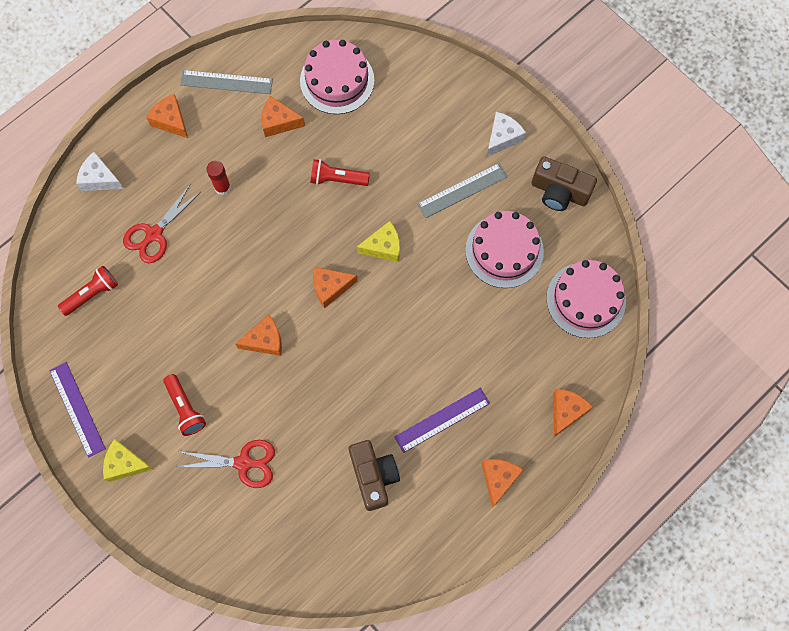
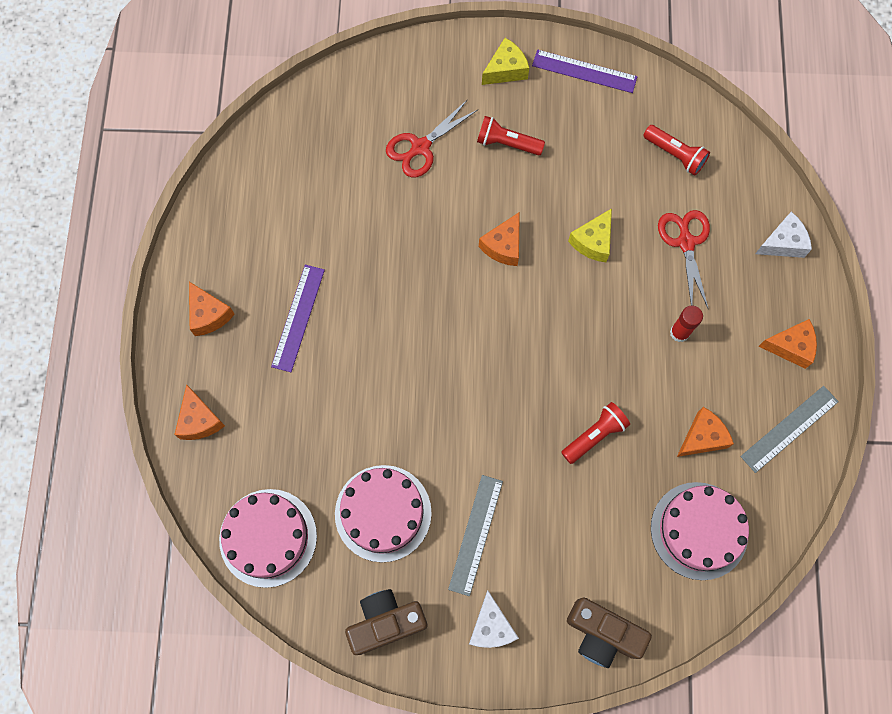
camera: 135 degrees right, 0 degrees up
(92, 294) = (675, 154): red flashlight -> red flashlight turned 60 degrees counterclockwise
(330, 287) = (498, 336): orange cheese -> none
(373, 476) = (311, 227): brown camera -> brown camera (602, 634)
(383, 247) = (490, 413): yellow cheese -> yellow cheese (593, 241)

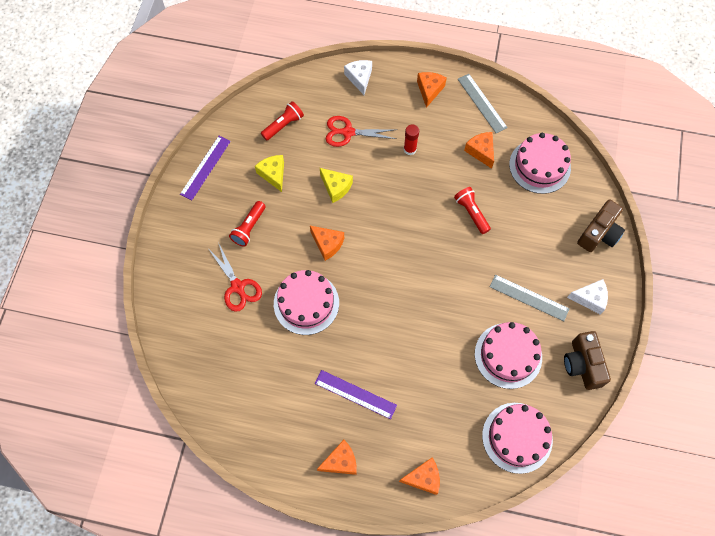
camera: 80 degrees left, 5 degrees down
(413, 234) = (306, 303): none -> pink cake
(506, 70) = (190, 218): yellow cheese -> yellow cheese (273, 174)

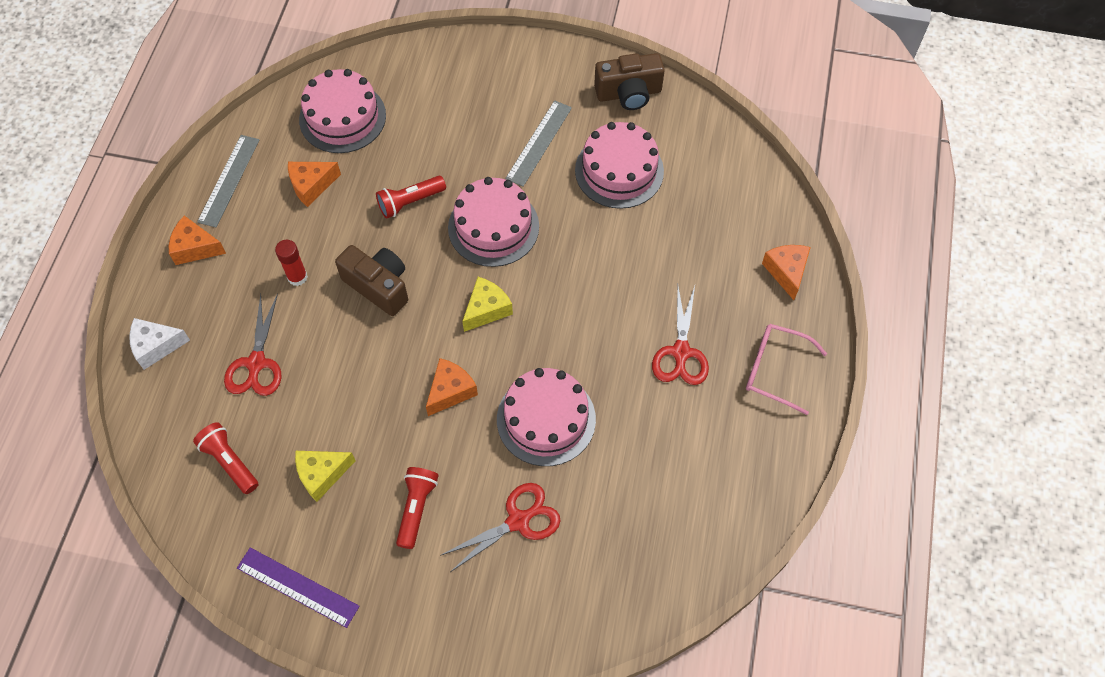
camera: 90 degrees left, 5 degrees down
(249, 228) = (416, 508): red flashlight -> red flashlight turned 105 degrees counterclockwise
(336, 187) = (354, 380): yellow cheese -> yellow cheese (487, 309)
(341, 461) = (775, 370): orange cheese -> pink glasses
(355, 394) = (681, 352): purple ruler -> red scissors
(482, 103) = (229, 180): grey ruler -> grey ruler turned 45 degrees counterclockwise
(517, 437) = (725, 167): pink cake -> pink cake (493, 227)
(590, 298) = (541, 78): white cheese -> none
(599, 233) = (449, 60): brown camera -> brown camera (378, 286)

